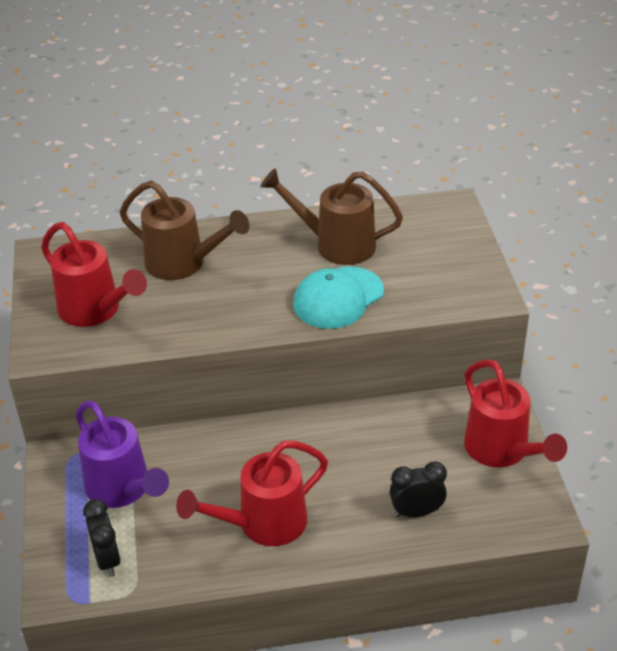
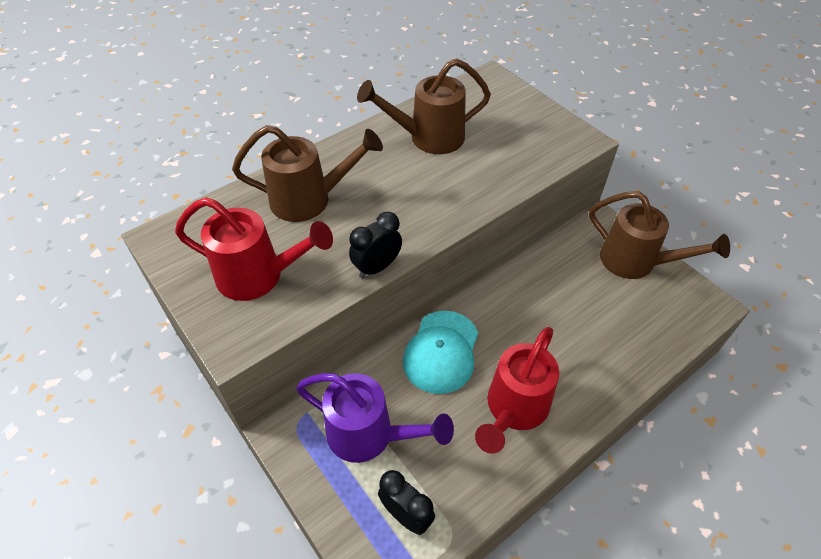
camera: 30 degrees left, 10 degrees up
(338, 298) = (468, 183): turquoise cap -> turquoise cap (441, 352)
(416, 512) = (619, 341): black clock -> black clock (377, 267)
(502, 451) = (635, 262): red watering can -> brown watering can

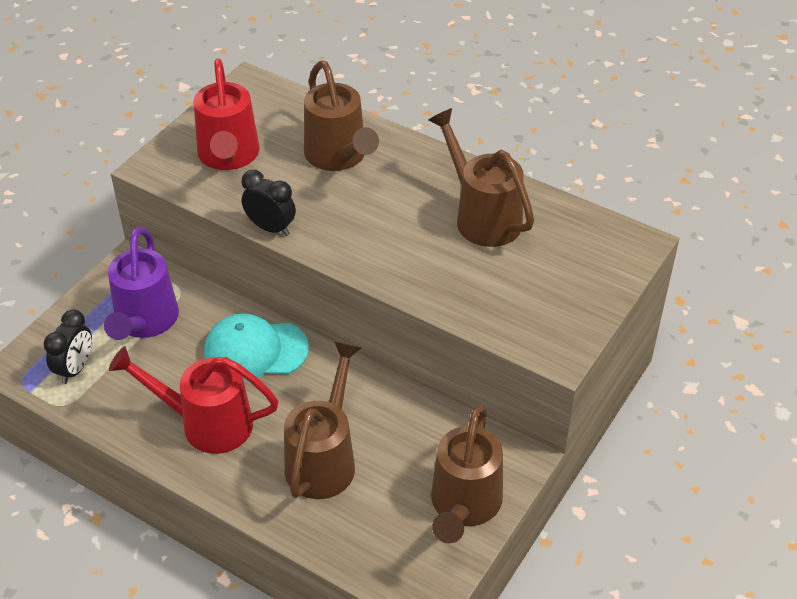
camera: 70 degrees right, 5 degrees down
(574, 333) = (324, 459): none -> brown watering can

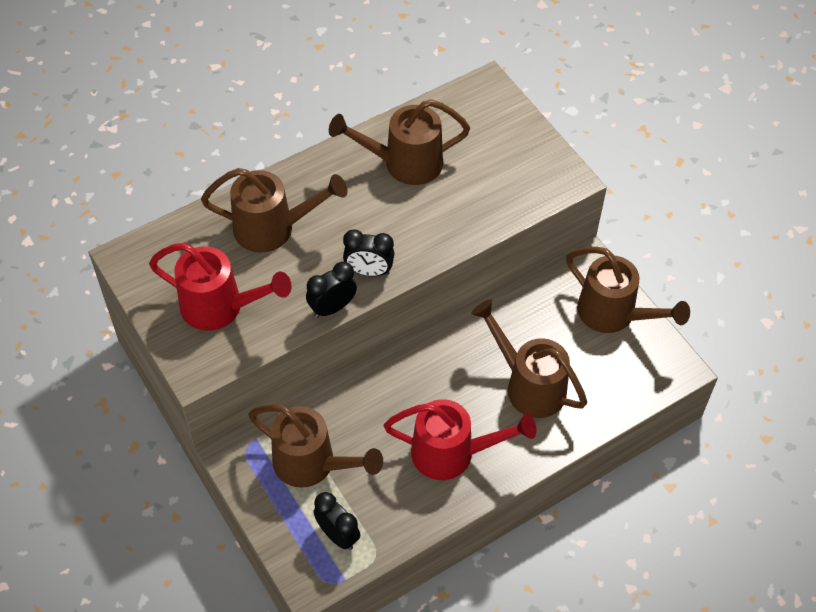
camera: 65 degrees left, 10 degrees up
(144, 322) = (312, 464): purple watering can -> brown watering can
(206, 423) = (452, 453): red watering can -> red watering can turned 120 degrees counterclockwise
(255, 350) = (392, 392): turquoise cap -> none
(329, 238) = (369, 271): none -> black clock

